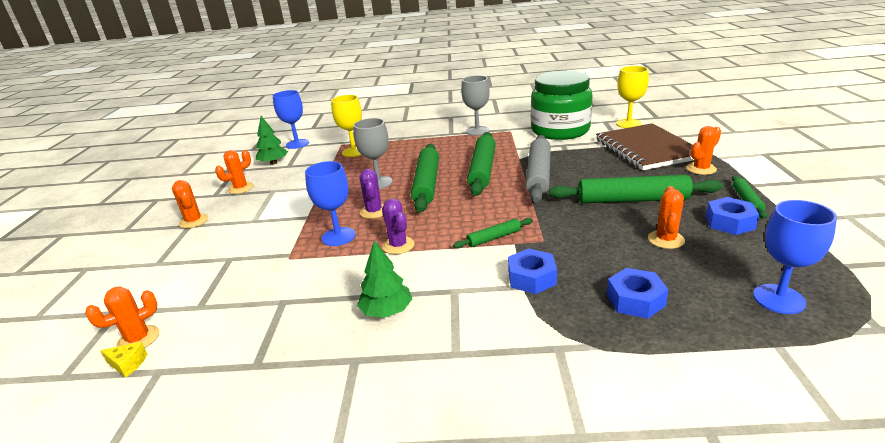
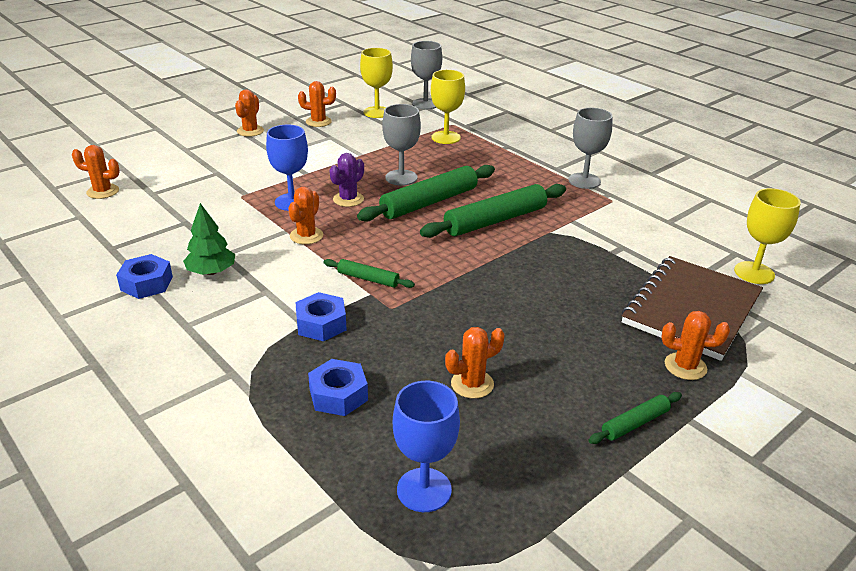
camera: 45 degrees right, 5 degrees up
(128, 364) = (78, 202): yellow cheese -> none
(273, 163) = (377, 112): green tree -> yellow goblet
(297, 144) = (425, 104): blue goblet -> grey goblet
(398, 245) = (306, 236): purple cactus -> orange cactus
(538, 174) = (526, 257): grey rolling pin -> none
(560, 130) = (660, 231): green jar -> none
(632, 200) = (539, 337): green rolling pin -> none
(729, 222) = (561, 421): blue nut -> blue nut (146, 283)

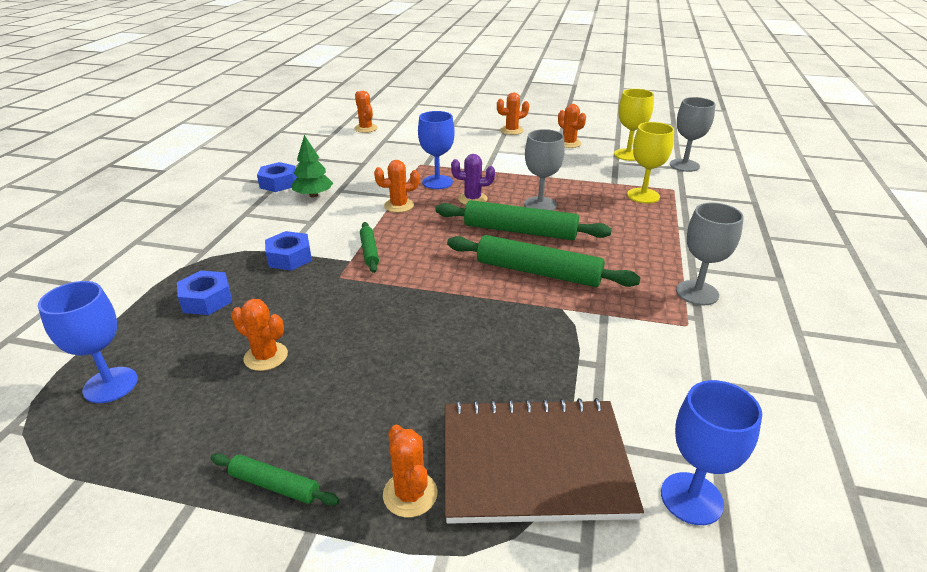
camera: 55 degrees right, 0 degrees up
(754, 273) = (691, 498): yellow goblet -> blue goblet

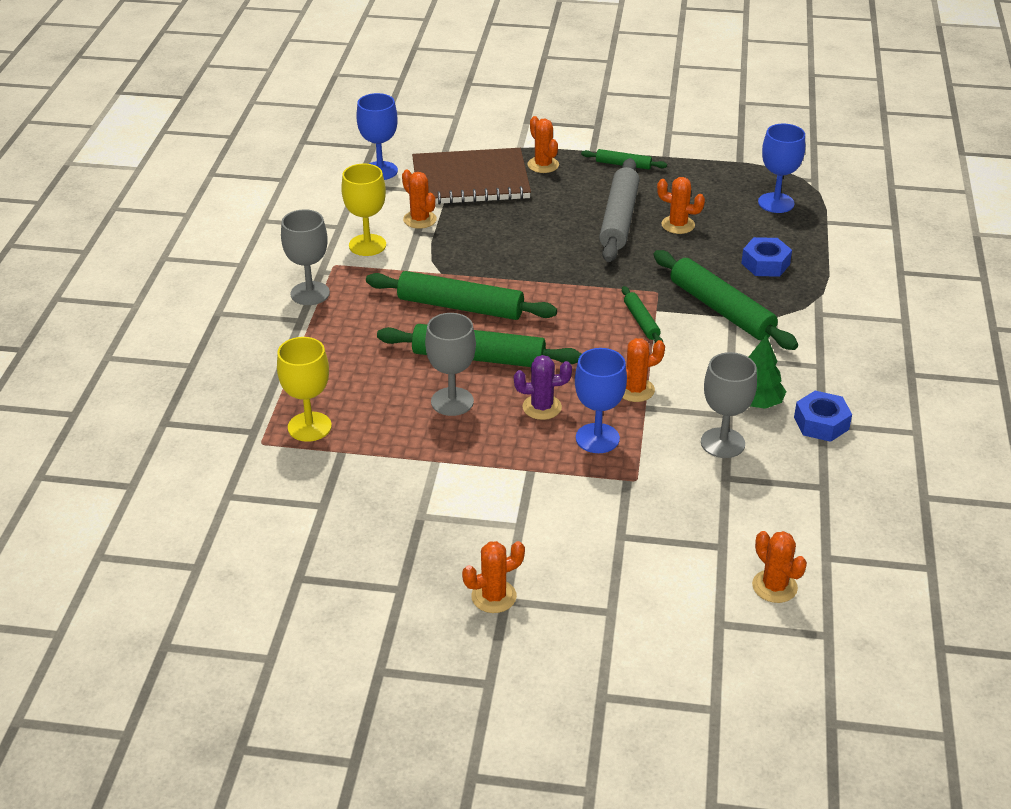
camera: 175 degrees right, 5 degrees up
(289, 257) = (721, 310): blue nut -> green rolling pin
(335, 370) = (619, 219): none -> grey rolling pin
(569, 143) = (390, 557): orange cactus -> orange cactus (420, 219)
(628, 155) = (296, 526): yellow goblet -> yellow goblet (367, 245)
(684, 165) = (216, 502): grey goblet -> grey goblet (722, 443)

